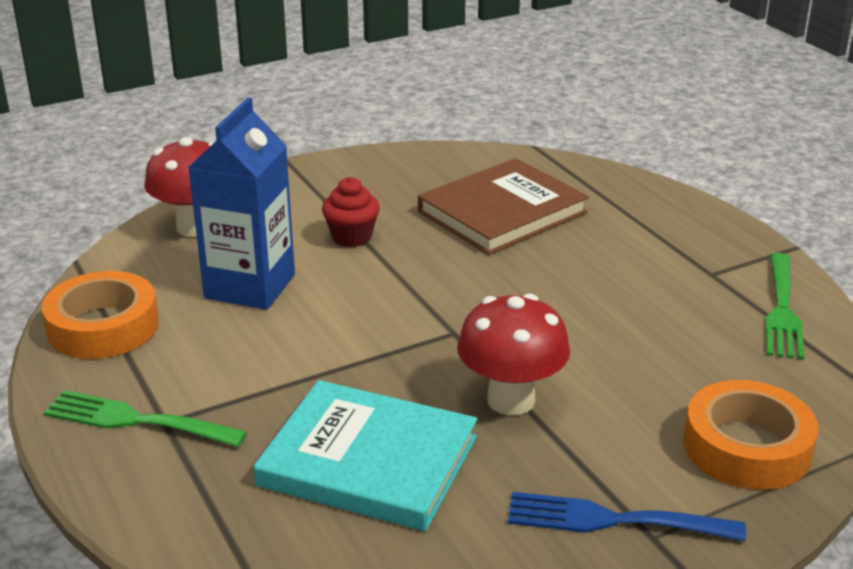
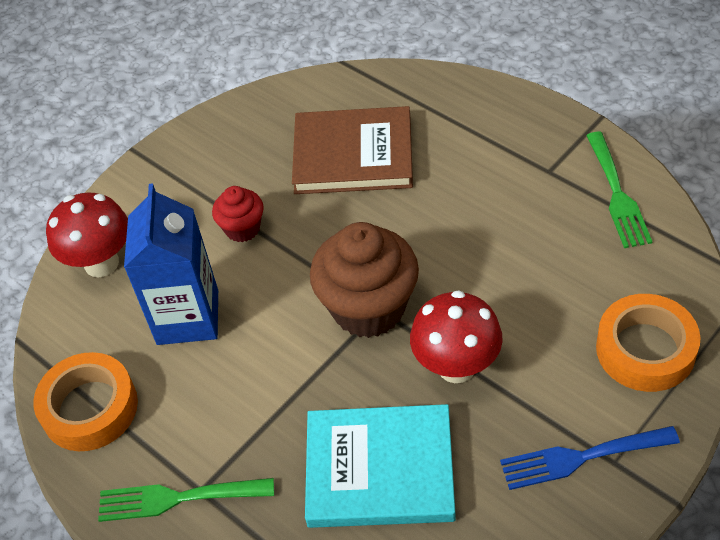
camera: 15 degrees left, 20 degrees up
(443, 328) = (368, 308): none -> brown cupcake
(502, 212) = (353, 155): brown book -> brown book turned 60 degrees clockwise

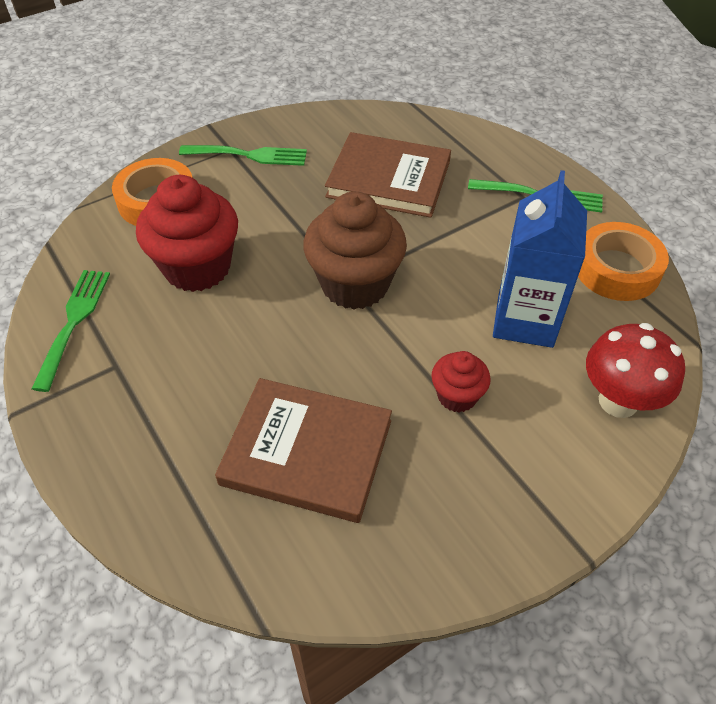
camera: 170 degrees left, 0 degrees up
(380, 469) = (388, 179): turquoise book -> brown book
(456, 366) = (303, 224): red mushroom -> none
(540, 280) = (197, 267): none -> red cupcake
(581, 458) = (249, 155): blue fork -> green fork

